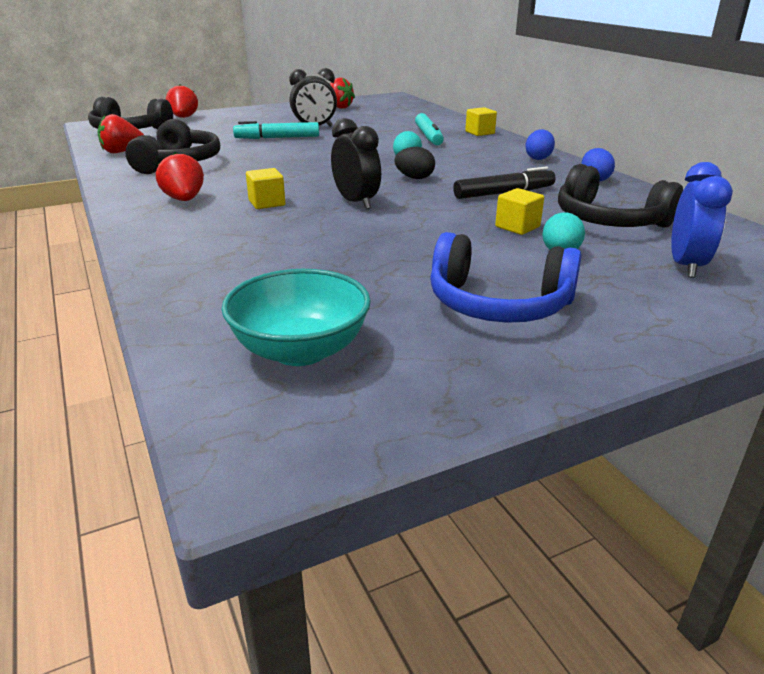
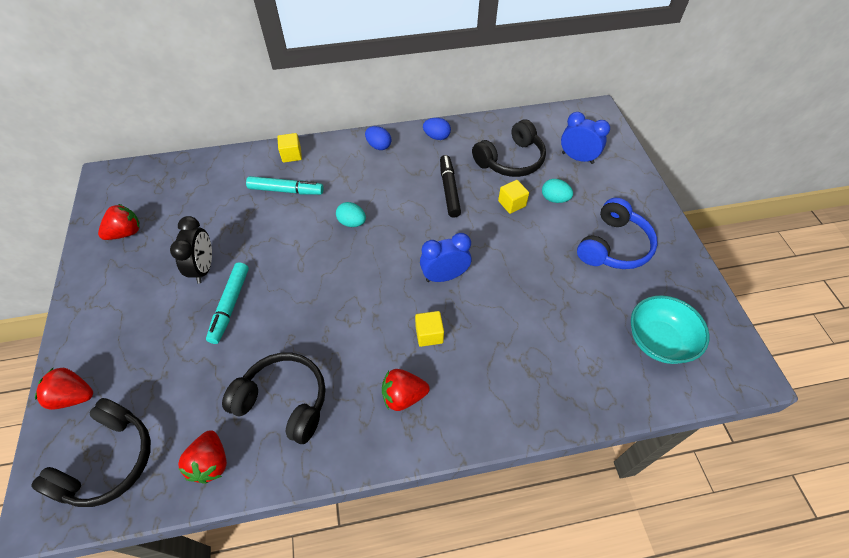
camera: 75 degrees left, 25 degrees up
(356, 202) = (444, 276): black clock -> blue clock
(414, 178) = (399, 229): black egg -> none

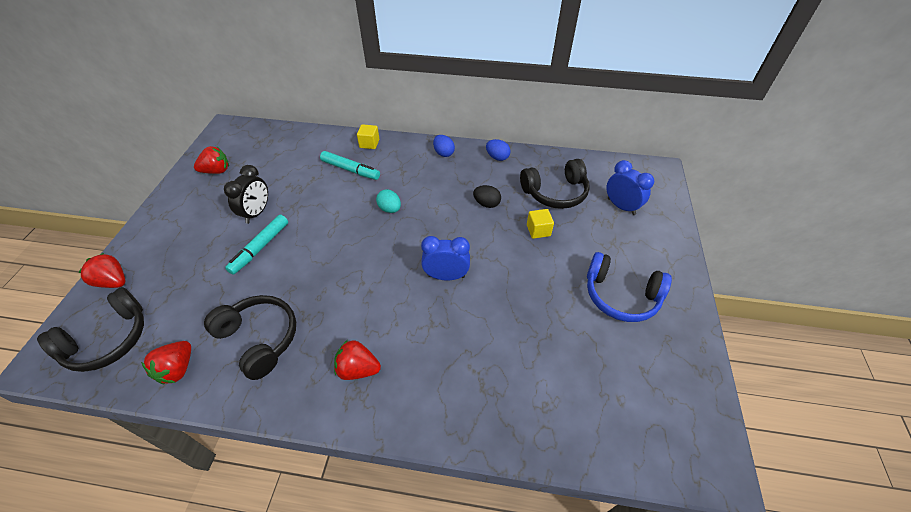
camera: 20 degrees right, 5 degrees down
(429, 334) = (407, 322): yellow cube -> none
(449, 190) = (486, 204): black marker -> black egg
(554, 199) = (581, 237): turquoise egg -> none
(613, 246) = (621, 295): blue headphones -> blue headphones turned 60 degrees clockwise
(658, 341) = (627, 402): turquoise bowl -> none

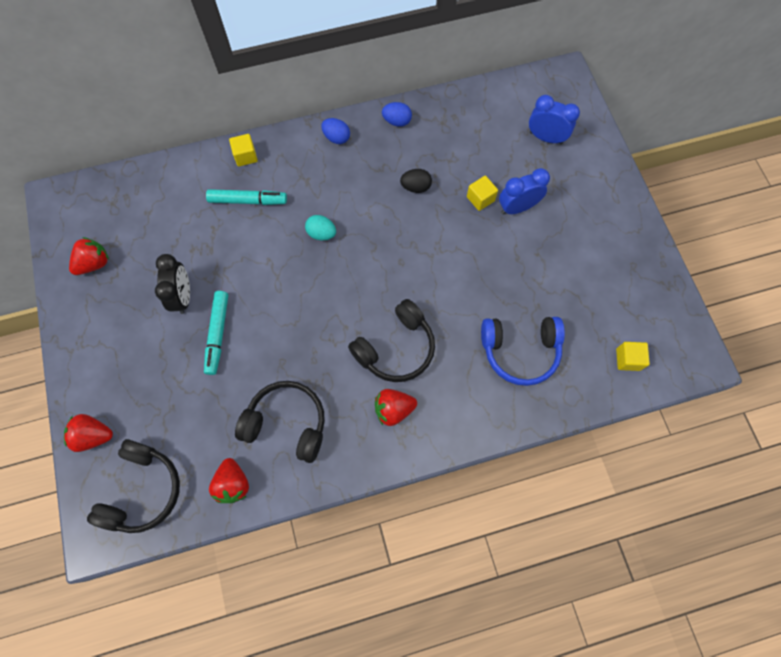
camera: 25 degrees left, 20 degrees up
(446, 276) = (420, 286): blue clock -> blue clock (517, 208)
(555, 192) = (476, 145): black headphones -> black headphones (395, 348)
(621, 295) = (581, 240): blue headphones -> blue headphones (520, 351)
(625, 428) = (628, 359): none -> yellow cube

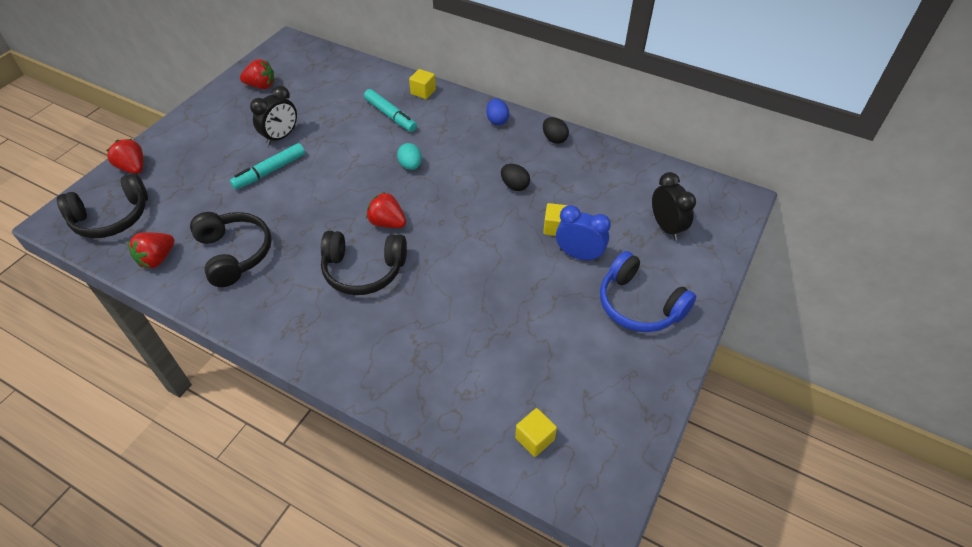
camera: 45 degrees right, 20 degrees down
(393, 409) = (308, 306): red strawberry -> red strawberry (387, 223)
(397, 121) = (554, 139): blue egg -> black egg
(520, 351) = (451, 350): blue headphones -> blue headphones (639, 304)
(545, 138) = (666, 227): blue clock -> black clock

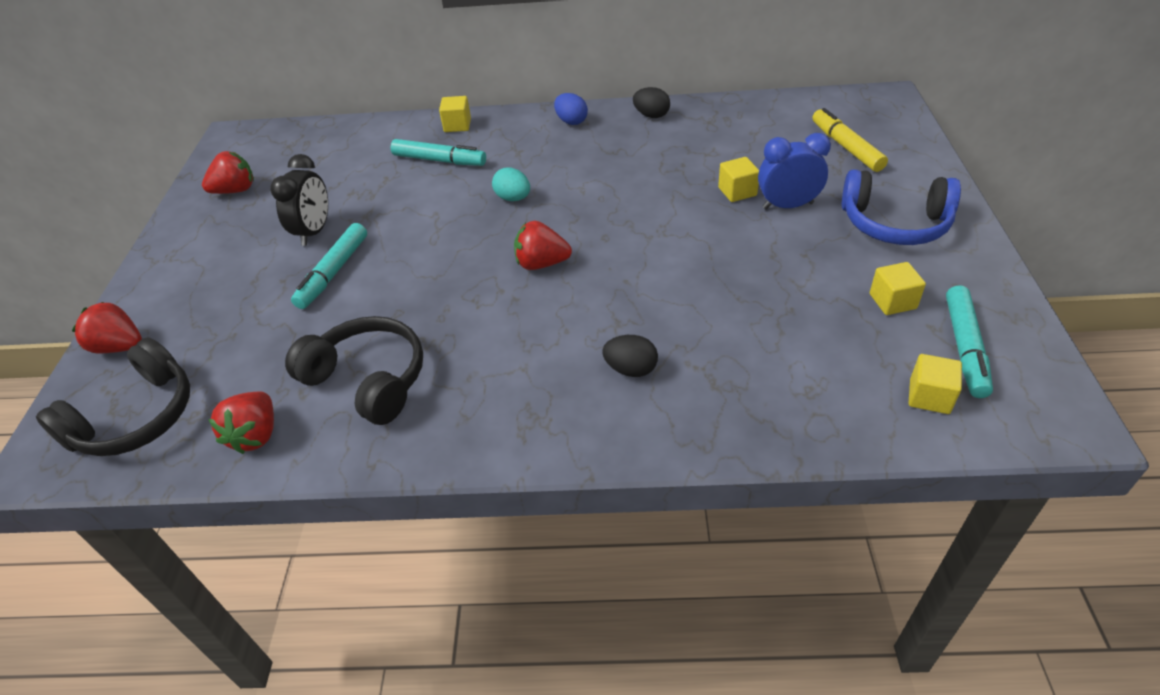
camera: 25 degrees left, 5 degrees down
(363, 270) = (560, 323): black headphones -> none
(514, 186) = (653, 172): black egg -> black egg (631, 369)
(578, 361) = (892, 301): none -> yellow cube
(592, 419) = (965, 348): none -> turquoise marker
(666, 227) = (846, 147): black clock -> yellow marker

